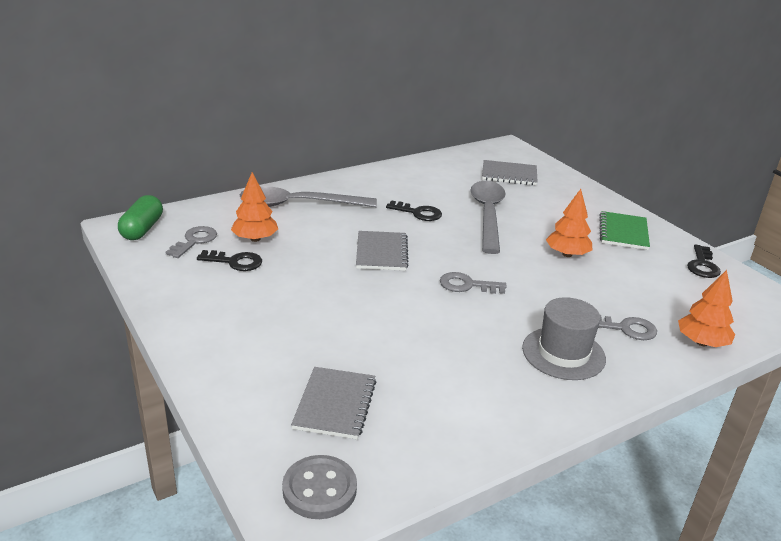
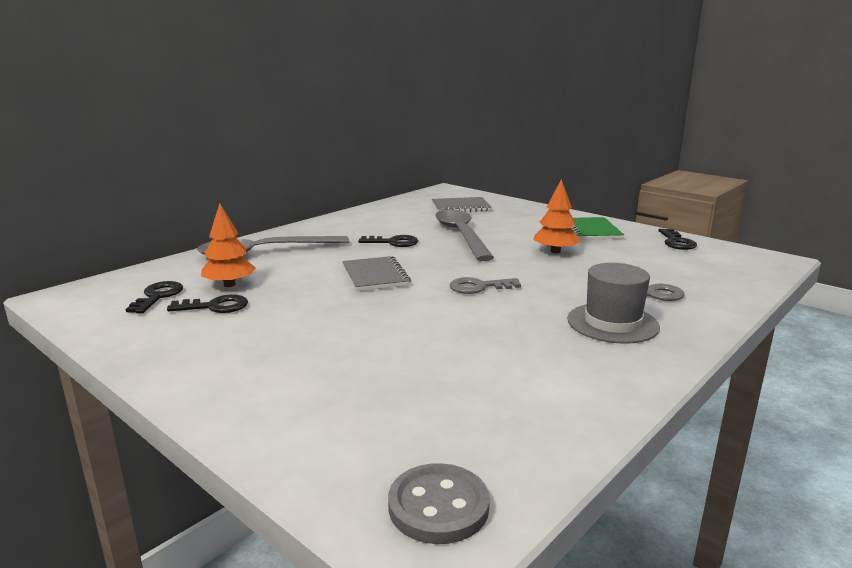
camera: 15 degrees left, 10 degrees down
(142, 229) = (88, 295): green capsule -> none
(194, 241) = (158, 296): grey key -> black key
(335, 404) = (404, 413): grey notebook -> none
(702, 342) = (726, 293): orange tree -> none

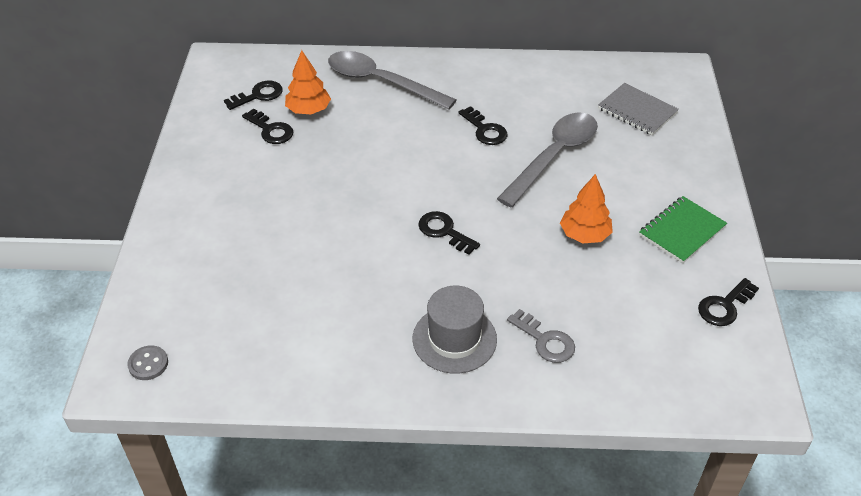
camera: 50 degrees right, 25 degrees up
(375, 276) = (403, 165): grey notebook -> none
(438, 506) = (148, 364): grey button -> grey button, size x0.64
(479, 287) = (444, 231): grey key -> black key

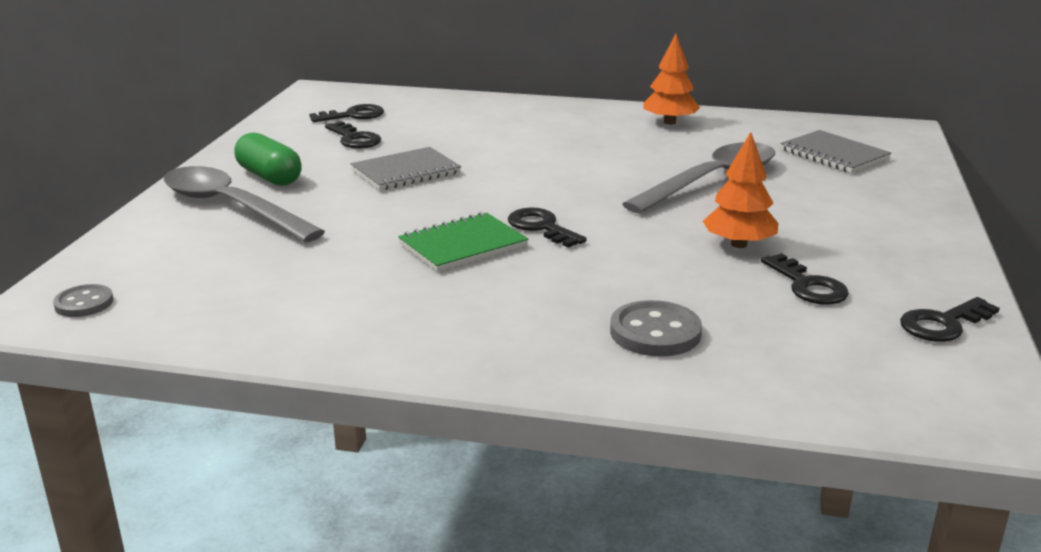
camera: 10 degrees right, 20 degrees down
(222, 191) = (269, 177): none -> green capsule
(308, 110) = (408, 129): orange tree -> orange tree (669, 122)
(325, 172) = (406, 172): none -> grey notebook
(381, 82) = (506, 115): grey spoon -> grey spoon (231, 207)
(454, 339) = (520, 319): grey hat -> none
(485, 130) = (625, 156): black key -> black key (807, 286)
(545, 341) = (655, 332): grey key -> grey button
(682, 231) = (883, 252): green notebook -> green notebook (463, 245)

